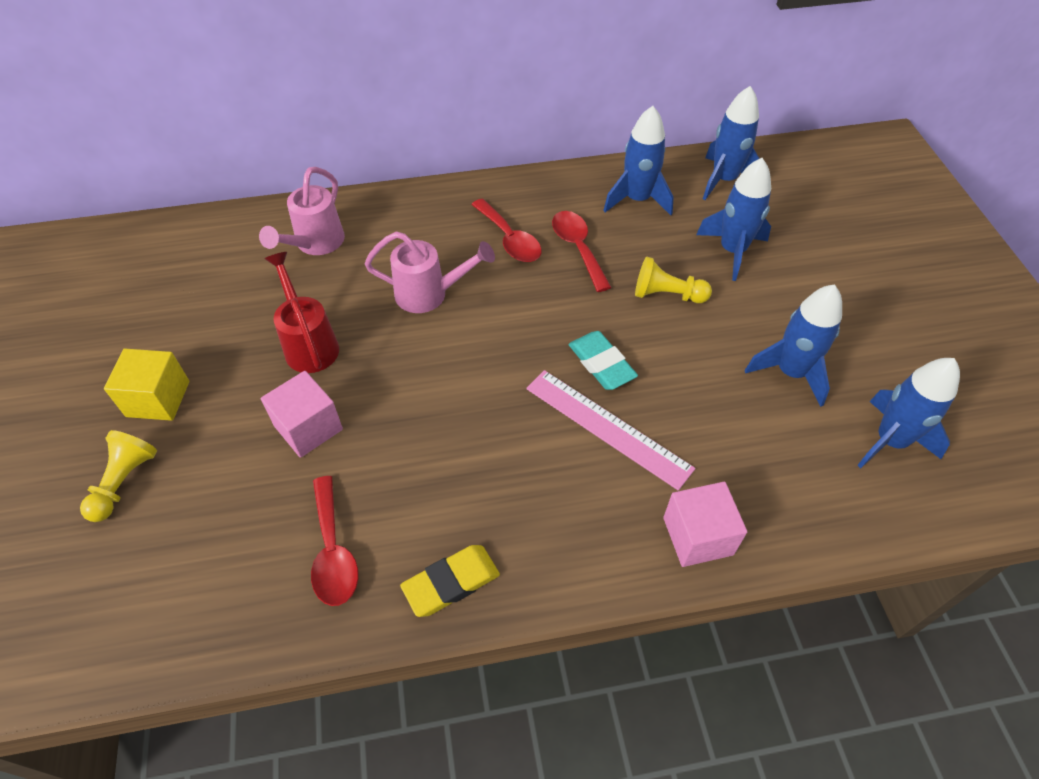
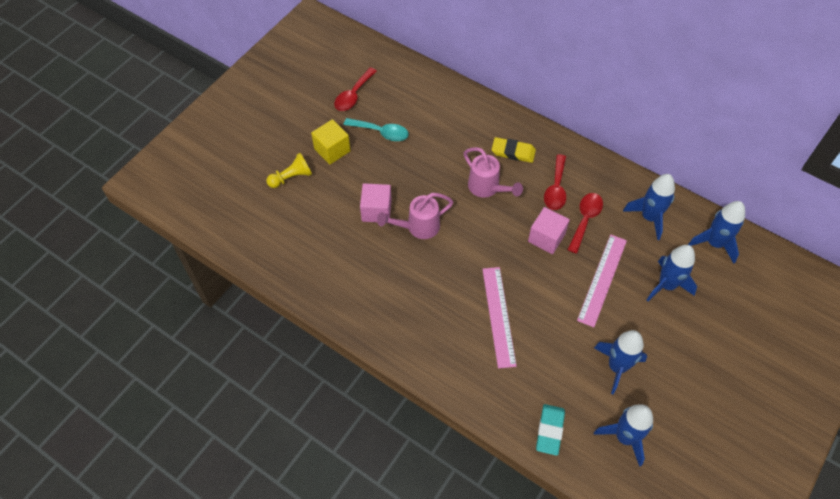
camera: 45 degrees right, 5 degrees up
(214, 327) = (381, 132): none -> turquoise spoon
(309, 343) = (412, 171): red watering can -> none
(315, 244) = (461, 121): pink watering can -> pink watering can (417, 227)
(333, 552) = (338, 270): red spoon -> red spoon (353, 95)
(451, 583) = (369, 321): yellow eraser -> yellow eraser (513, 152)
(601, 363) = (529, 286): turquoise eraser -> turquoise eraser (550, 430)
(667, 295) = (602, 279): yellow pawn -> pink ruler
(698, 536) = (484, 392): pink cube -> pink cube (546, 238)

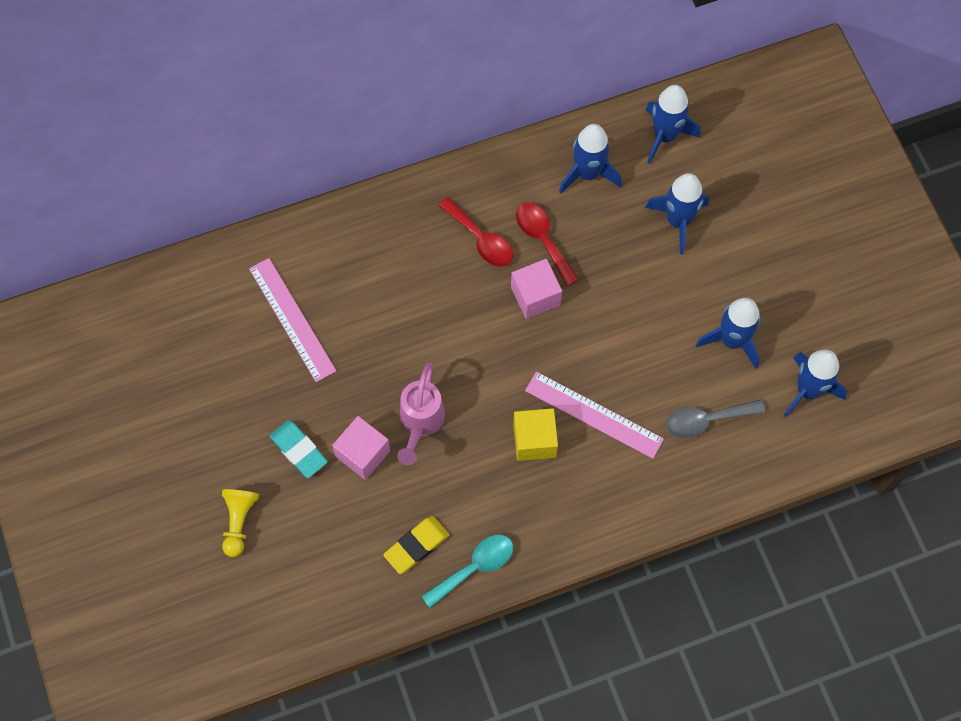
camera: 55 degrees left, 10 degrees up
(332, 150) = (234, 448): yellow cube -> yellow cube (534, 440)
(353, 95) = (168, 370): red spoon -> none
(381, 132) = (253, 374): turquoise spoon -> turquoise spoon (475, 567)
(487, 188) = (425, 311): pink watering can -> none
(513, 152) = (397, 248): yellow eraser -> yellow eraser (416, 546)
(549, 385) = (706, 420): none -> grey spoon
(550, 430) = (754, 456): turquoise eraser -> turquoise eraser (299, 450)
(602, 279) = (626, 278): pink ruler -> pink ruler (292, 319)

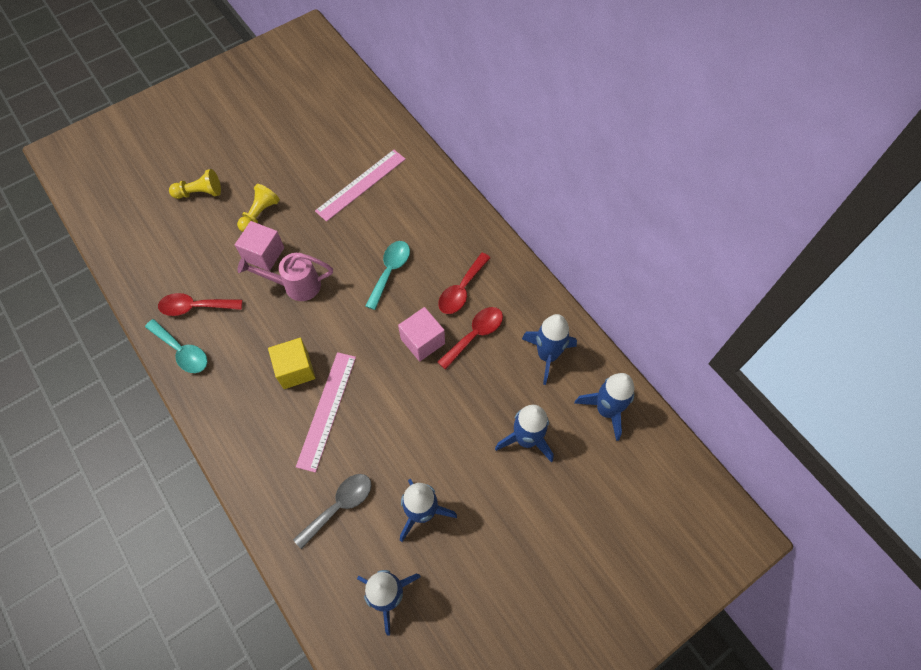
camera: 75 degrees right, 5 degrees down
(299, 450) = (260, 214): turquoise eraser -> yellow pawn
(416, 546) = (195, 307): yellow eraser -> red spoon
(432, 311) = (390, 271): none -> turquoise spoon
(706, 420) = (340, 506): grey spoon -> grey spoon turned 75 degrees clockwise

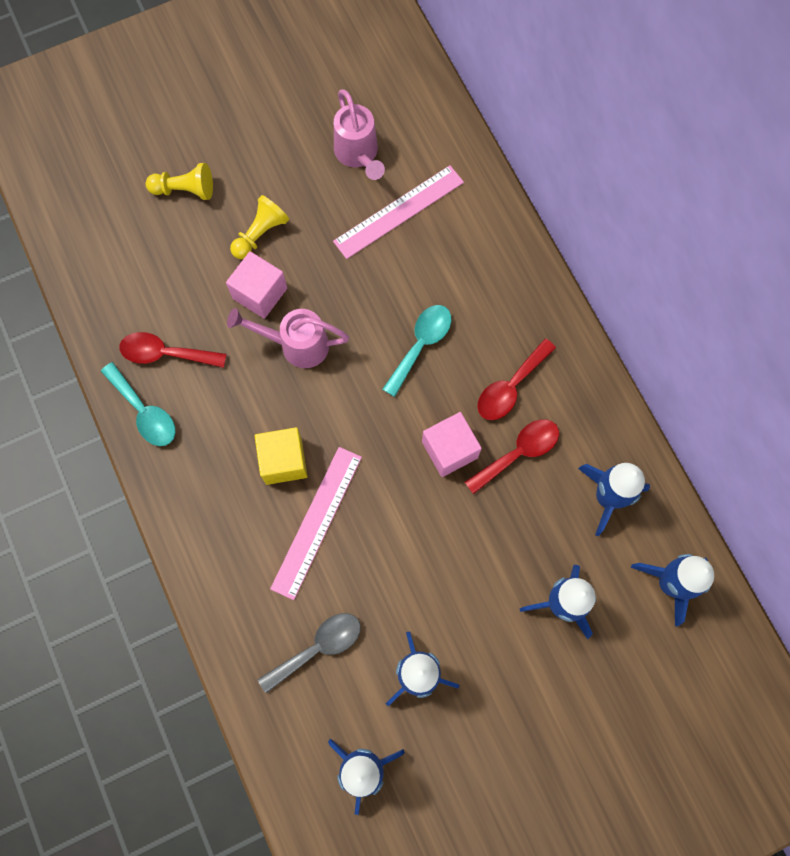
camera: 10 degrees right, 10 degrees up
(326, 152) = (358, 155): none -> pink watering can

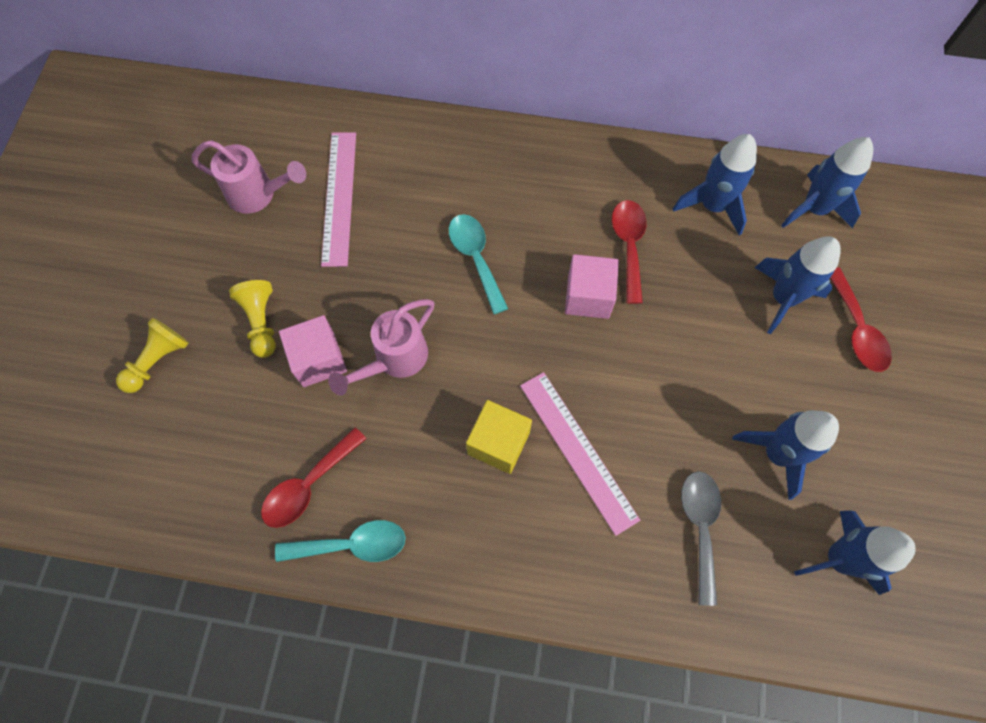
camera: 55 degrees left, 5 degrees down
(510, 387) = (566, 215): red spoon -> red spoon (857, 330)

